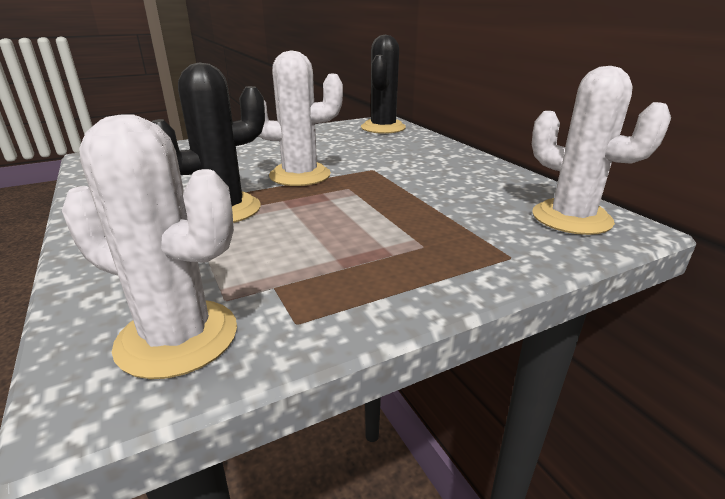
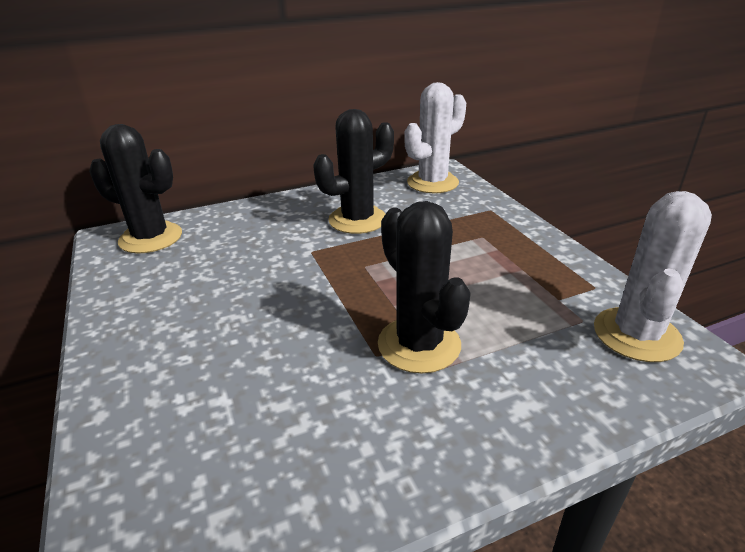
camera: 85 degrees left, 5 degrees up
(300, 175) = (320, 297): white cactus -> none
(438, 182) = (357, 220): none -> black cactus

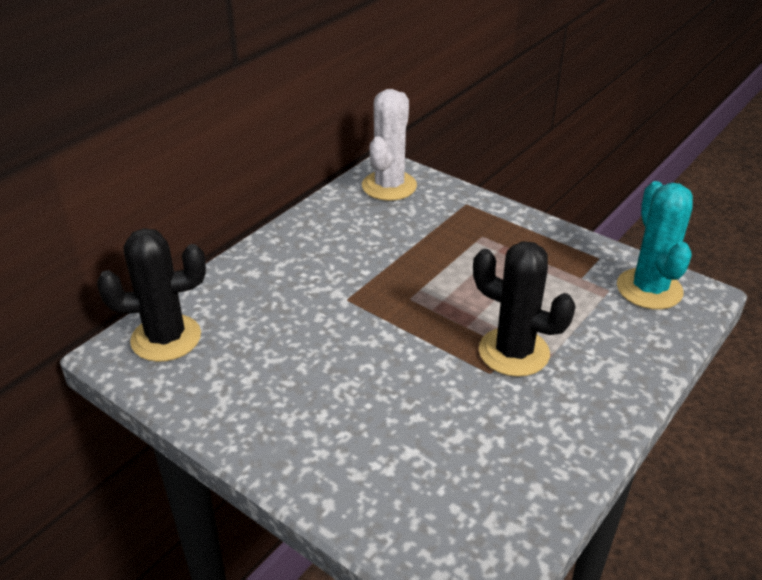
camera: 30 degrees left, 5 degrees up
(357, 220) = (357, 251): black cactus -> none
(636, 334) = (649, 289): white cactus -> turquoise cactus

